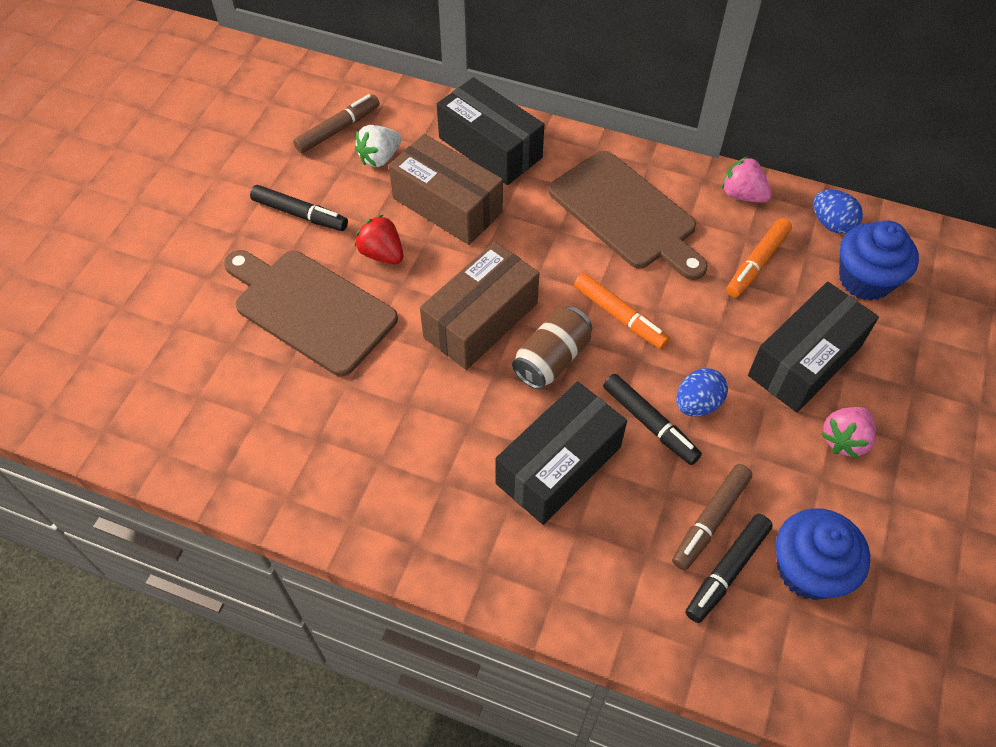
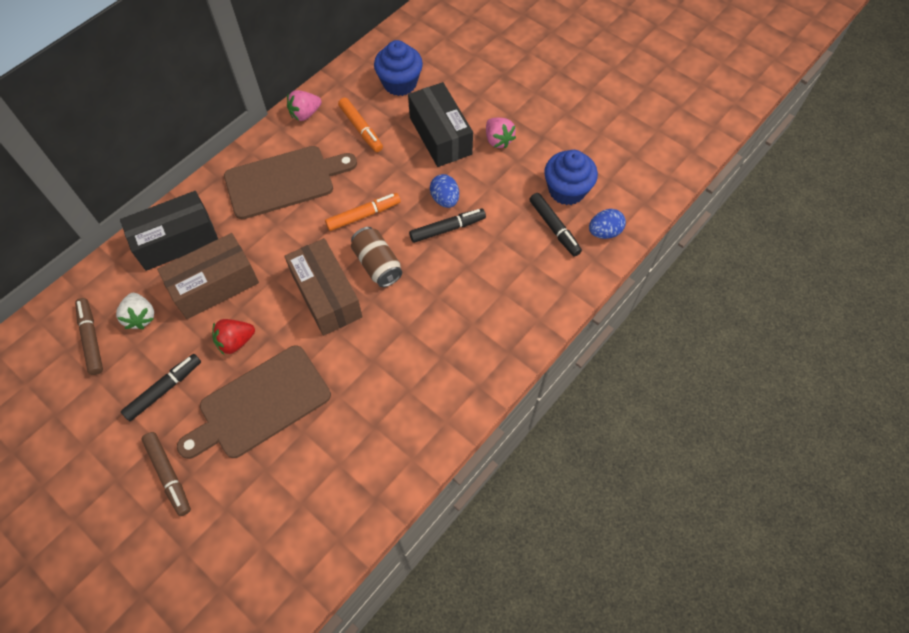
camera: 70 degrees left, 5 degrees up
(559, 465) = (455, 287): black box -> none
(710, 520) = (521, 223): brown marker -> brown marker (168, 475)
(831, 224) = (352, 80): blue egg -> blue egg (604, 232)

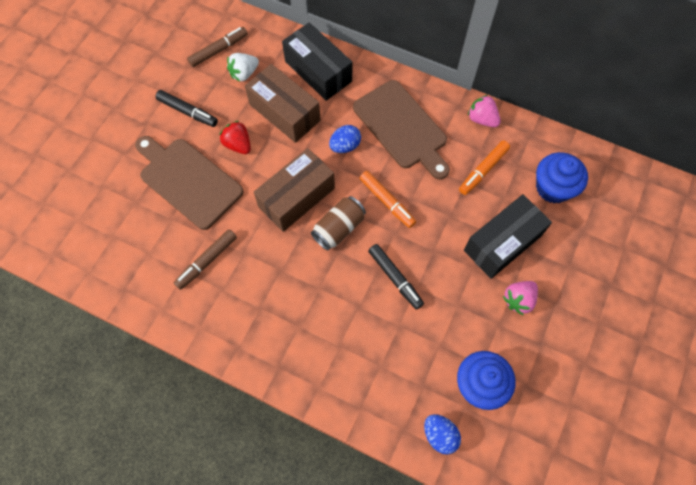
camera: 75 degrees right, 5 degrees up
(168, 475) = (122, 140): brown marker -> brown marker (206, 261)
(445, 199) = (427, 267): blue egg -> blue egg (345, 146)
(554, 228) = (428, 381): black marker -> none

